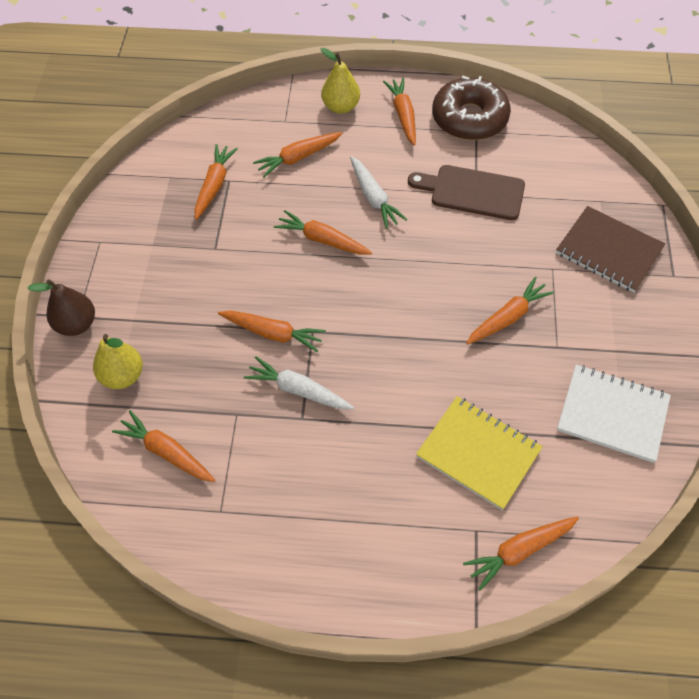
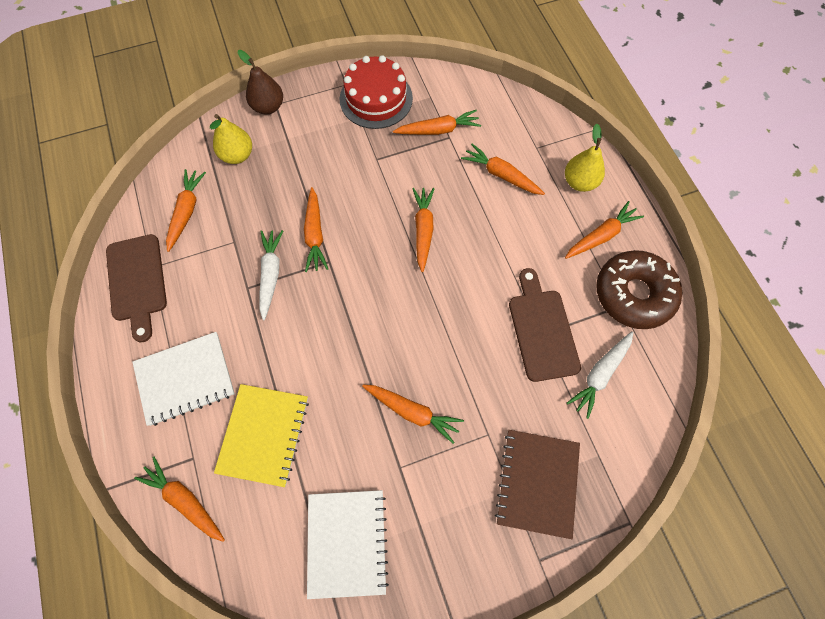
camera: 65 degrees right, 10 degrees up
(138, 222) = (376, 98): none -> red cake
(231, 533) = (137, 282): none -> brown cutting board
(373, 197) = (489, 250): white carrot -> white carrot (600, 374)
(381, 513) = (185, 379): none -> white notebook

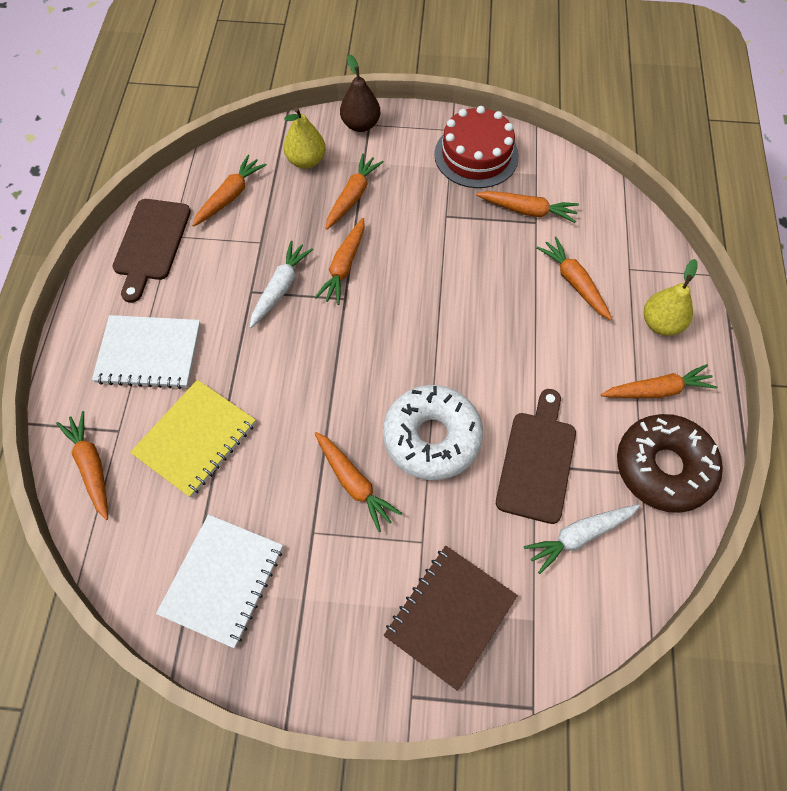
camera: 25 degrees right, 5 degrees down
(423, 230) = (459, 306): orange carrot -> orange carrot (352, 196)
(454, 347) = (432, 437): none -> white donut

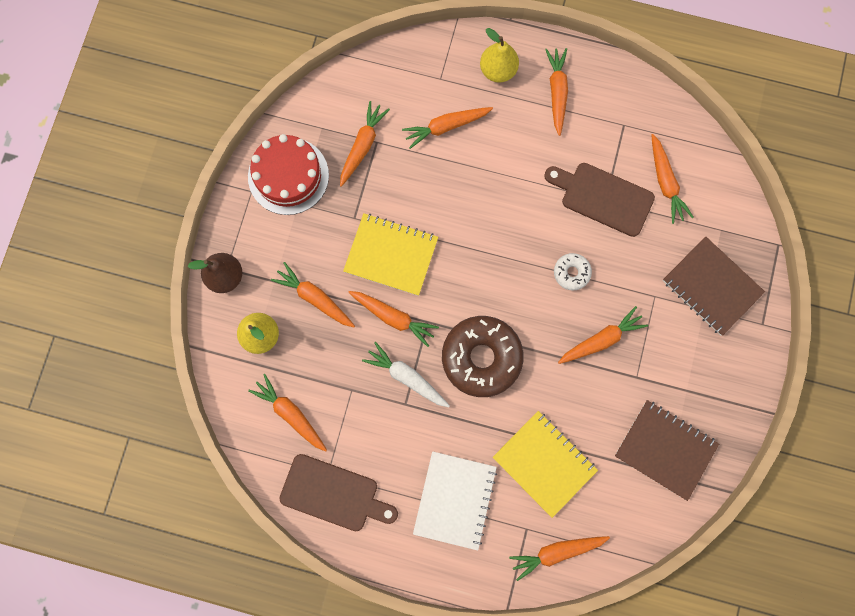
camera: 80 degrees left, 15 degrees up
(222, 580) = (665, 449): white notebook -> brown notebook
(413, 254) = (391, 255): none -> yellow notebook
(432, 437) = (571, 273): white donut -> white donut, size x0.47
(579, 536) = (665, 182): white carrot -> orange carrot
(663, 467) = (621, 108): brown donut -> brown donut (481, 358)

